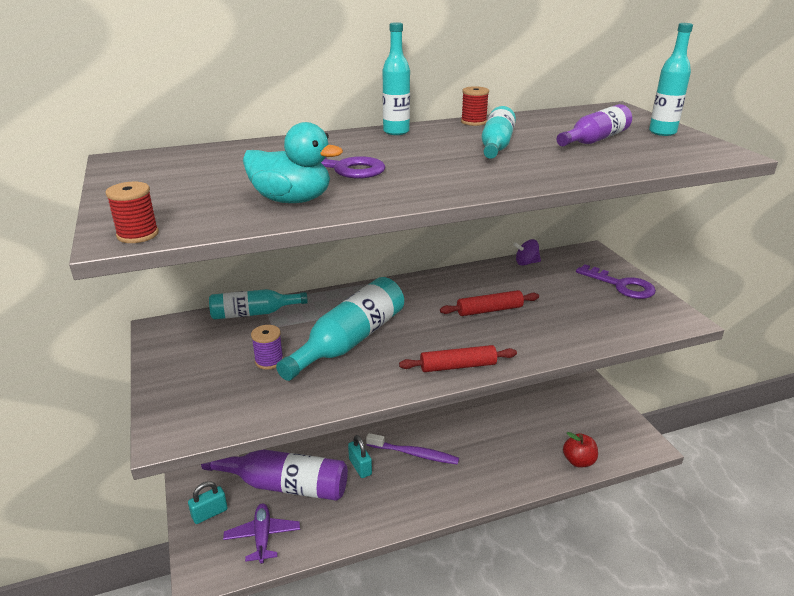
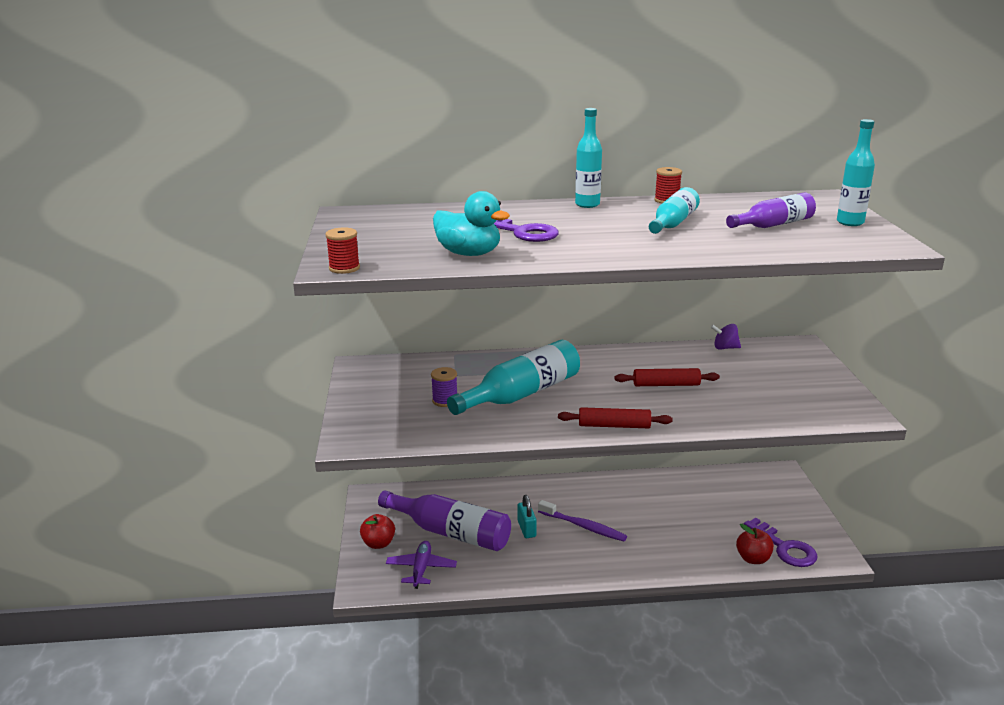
camera: 15 degrees right, 5 degrees down
(209, 513) = (378, 543): turquoise padlock -> red apple
(253, 313) = (442, 362): turquoise bottle -> none
(621, 285) = (816, 378): purple key -> purple key (785, 548)

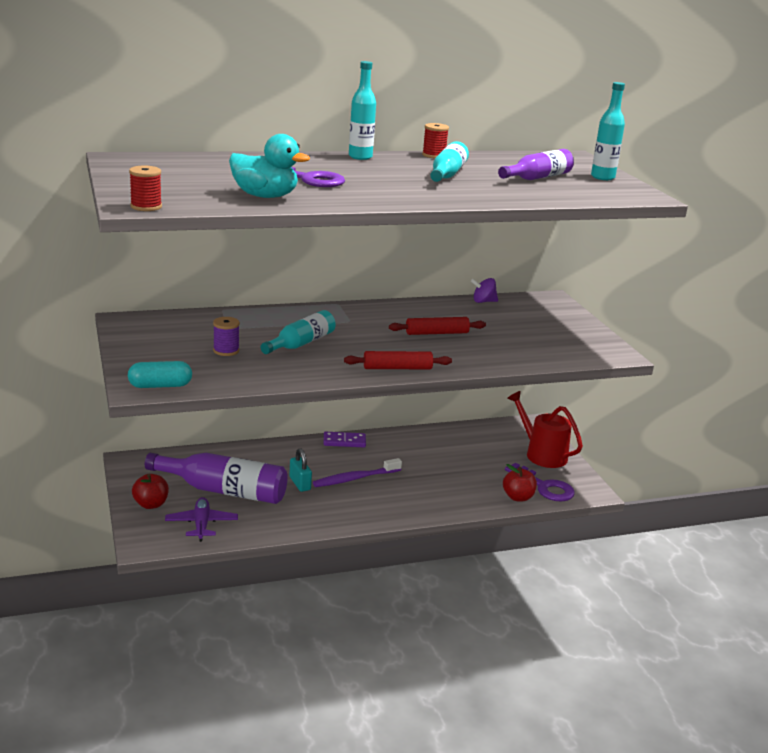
camera: 15 degrees left, 0 degrees up
(369, 439) = (160, 386): none -> turquoise capsule
(521, 394) = (301, 343): turquoise bottle -> turquoise bottle, size x0.62
(580, 484) = (344, 441): none -> purple domino
(583, 526) = (355, 478): purple toothbrush -> purple toothbrush turned 135 degrees clockwise
(788, 508) = (542, 454): none -> red watering can

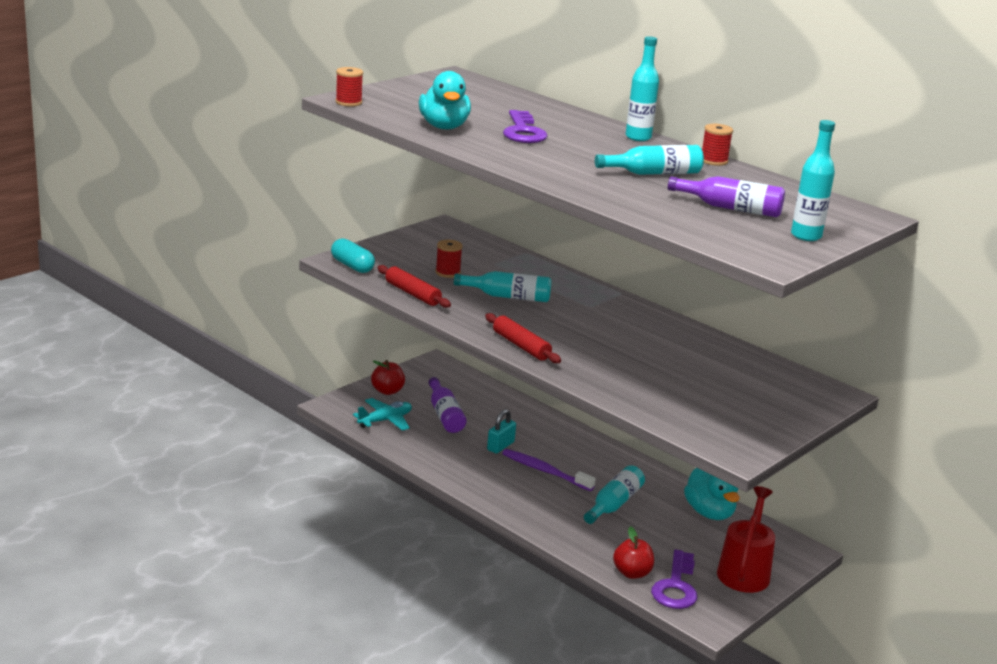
camera: 60 degrees right, 0 degrees up
(201, 524) = (385, 420): purple plane -> turquoise plane
(224, 490) = (445, 415): purple bottle -> purple bottle, size x0.62
(226, 350) = (448, 273): purple spool -> red spool
(344, 441) = (602, 448): purple domino -> none
(424, 468) = (614, 504): none -> turquoise bottle
(437, 333) = (630, 349): red rolling pin -> red rolling pin (412, 294)
(463, 437) = (709, 513): none -> turquoise duck
(483, 301) = (754, 358): purple spinning top -> none

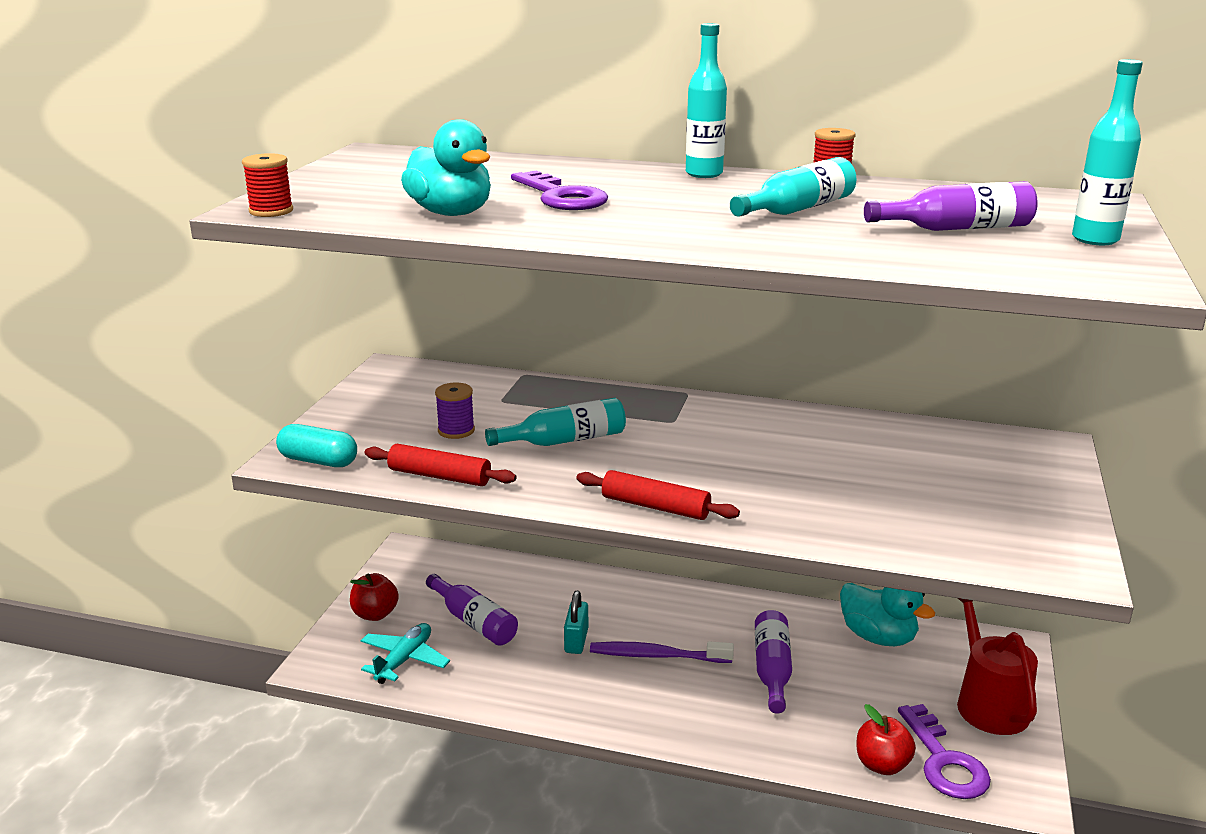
camera: 25 degrees left, 0 degrees up
(448, 273) = (456, 431): red spool -> purple spool
(614, 504) = (772, 670): turquoise bottle -> purple bottle

